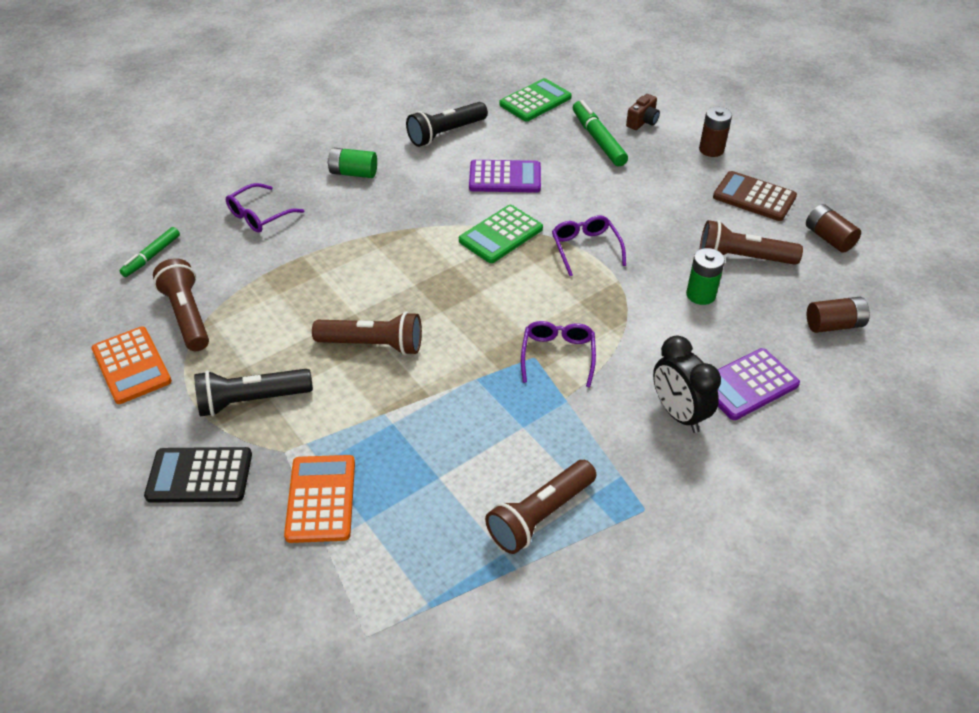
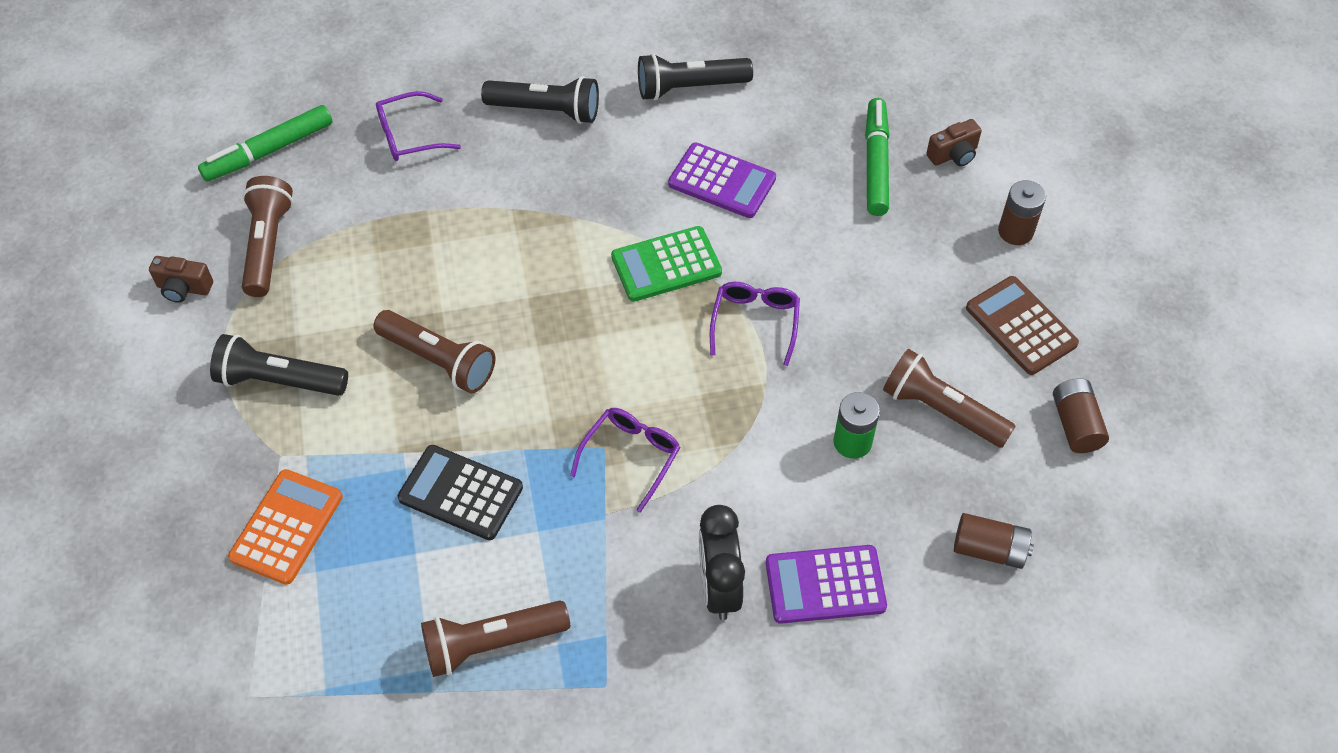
camera: 25 degrees right, 10 degrees up
(131, 365) = (184, 288): orange calculator -> brown camera
(152, 256) = (269, 151): green marker -> green marker, size x1.56
(200, 476) = (186, 449): black calculator -> black calculator (460, 493)
(353, 173) = (546, 111): green battery -> black flashlight
(535, 101) = (833, 73): green calculator -> none

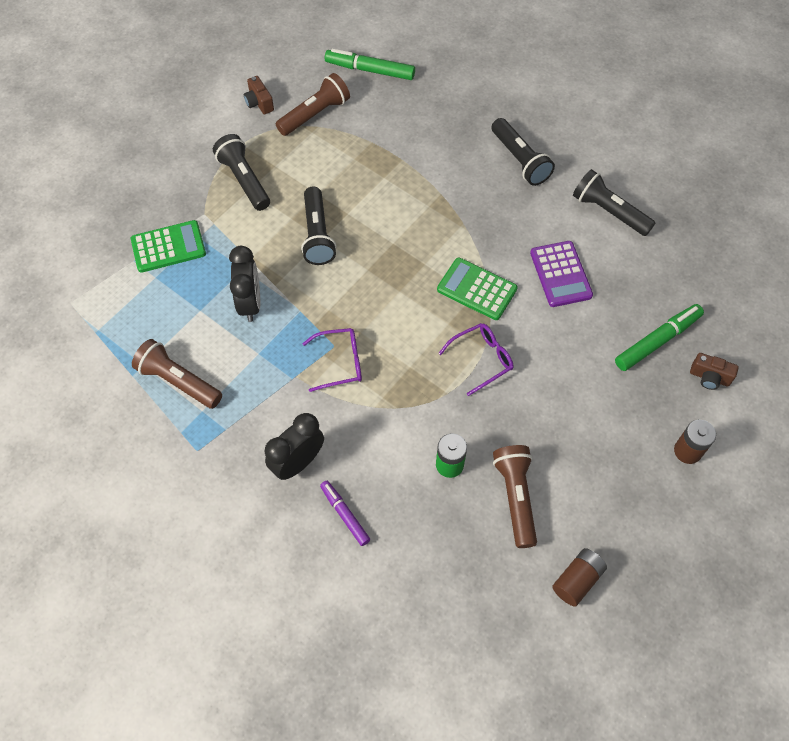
camera: 50 degrees right, 5 degrees up
(286, 527) = (168, 247): orange calculator -> green calculator
(409, 136) = (439, 116): purple glasses -> none
(439, 360) = (317, 235): brown flashlight -> black flashlight
(460, 493) = (250, 303): black calculator -> black clock
(825, 585) = (345, 515): purple calculator -> purple marker
(989, 549) = (444, 588): brown battery -> none
(1021, 326) = (619, 501): brown calculator -> none

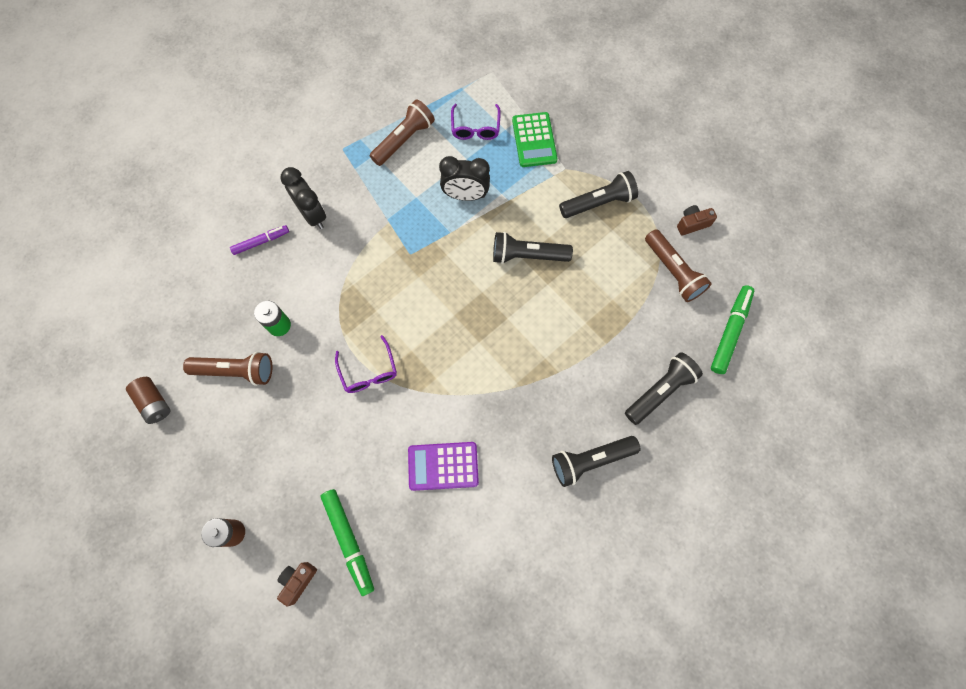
camera: 100 degrees right, 10 degrees up
(340, 362) = (393, 257): purple glasses -> purple glasses (475, 128)
(477, 289) = (442, 383): green calculator -> none
(609, 211) = (510, 538): black flashlight -> black flashlight (660, 391)

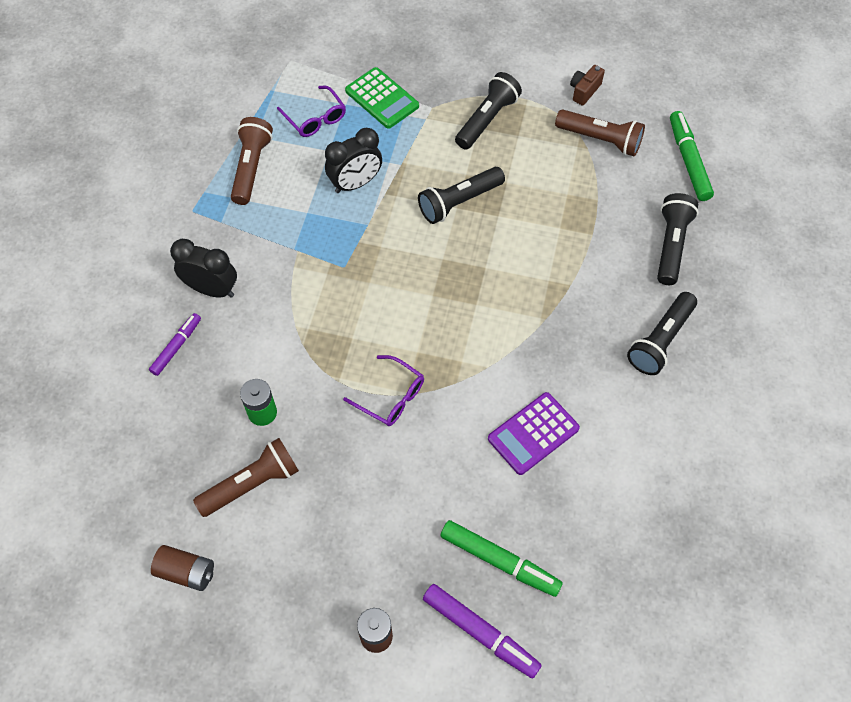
camera: 35 degrees left, 10 degrees down
(298, 581) = (480, 632): brown camera -> purple marker

